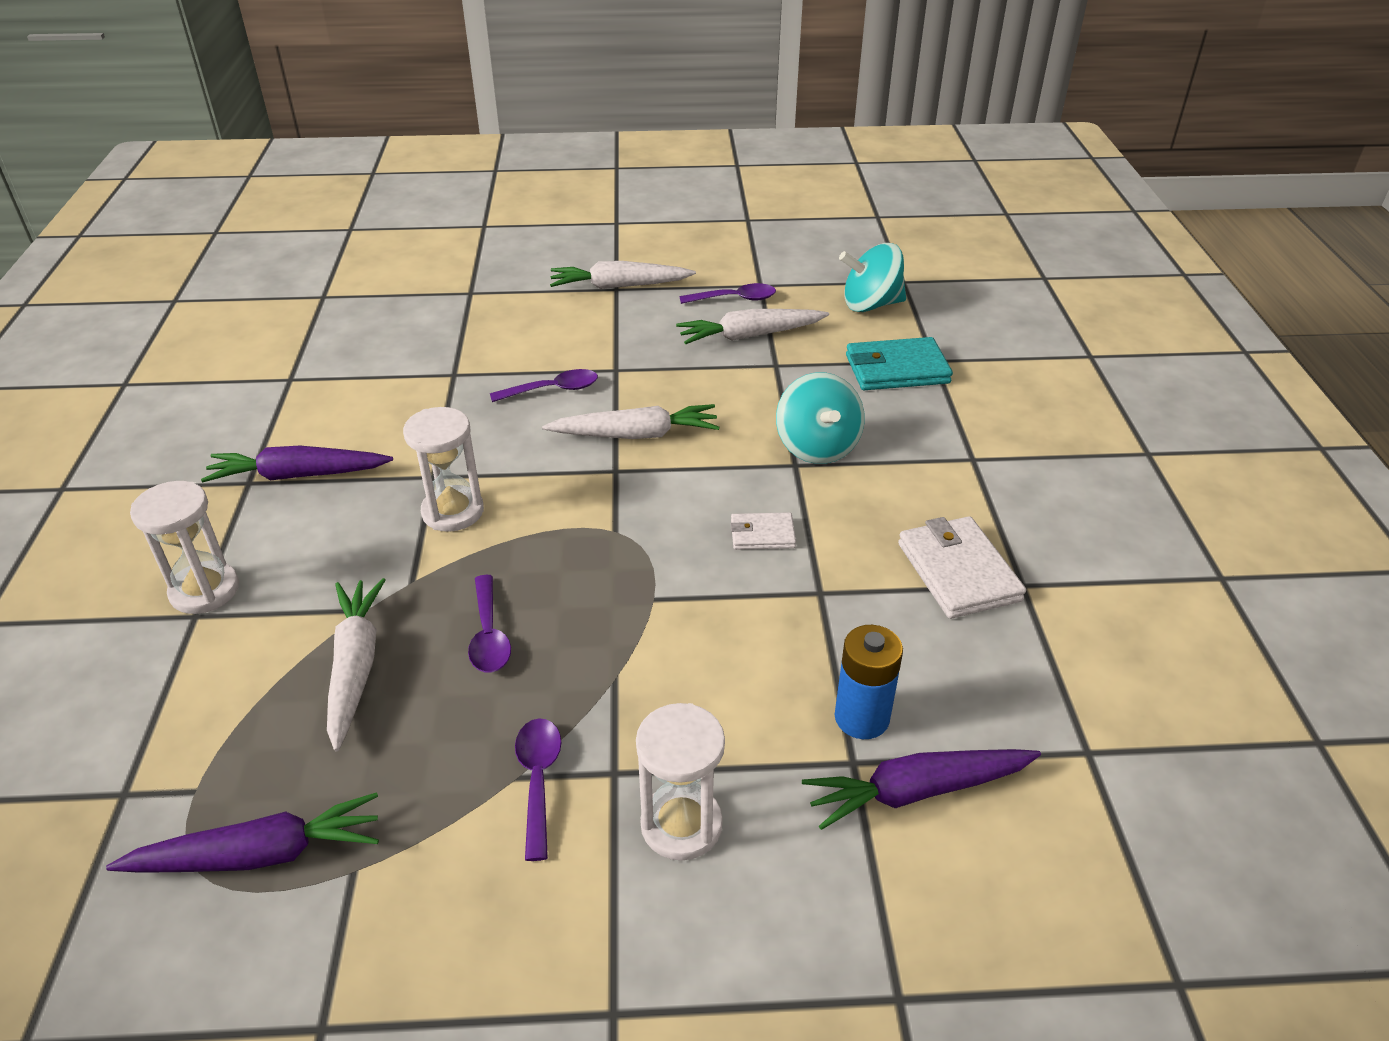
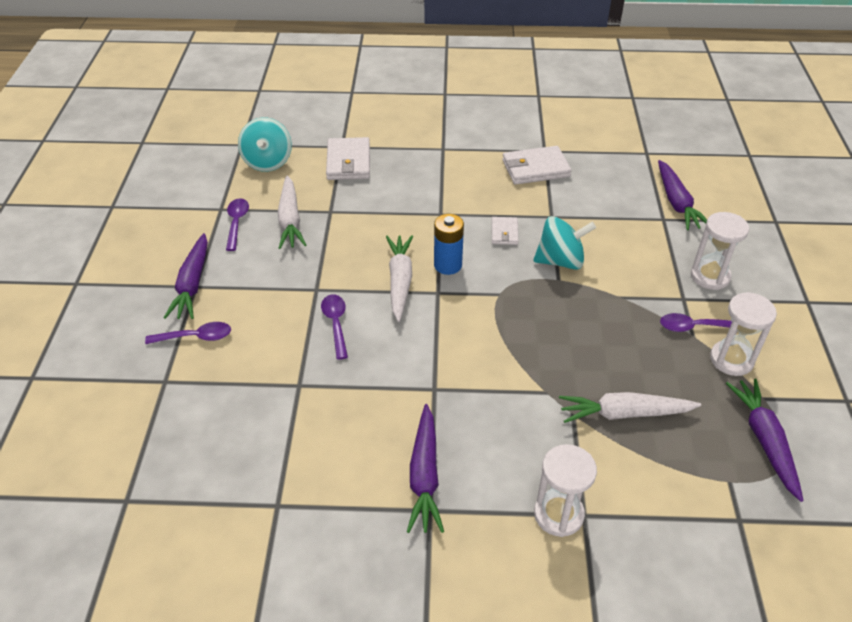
camera: 85 degrees left, 5 degrees up
(453, 512) = (476, 375): white hourglass -> white hourglass (731, 360)
(489, 635) = (592, 351): purple spoon -> purple spoon (195, 337)
(619, 286) = (192, 284): white carrot -> purple carrot
(817, 447) = (424, 203): turquoise spinning top -> turquoise spinning top (560, 261)
(861, 718) = (637, 213): blue battery -> blue battery (448, 265)
(896, 369) = (348, 162): turquoise wallet -> white wallet

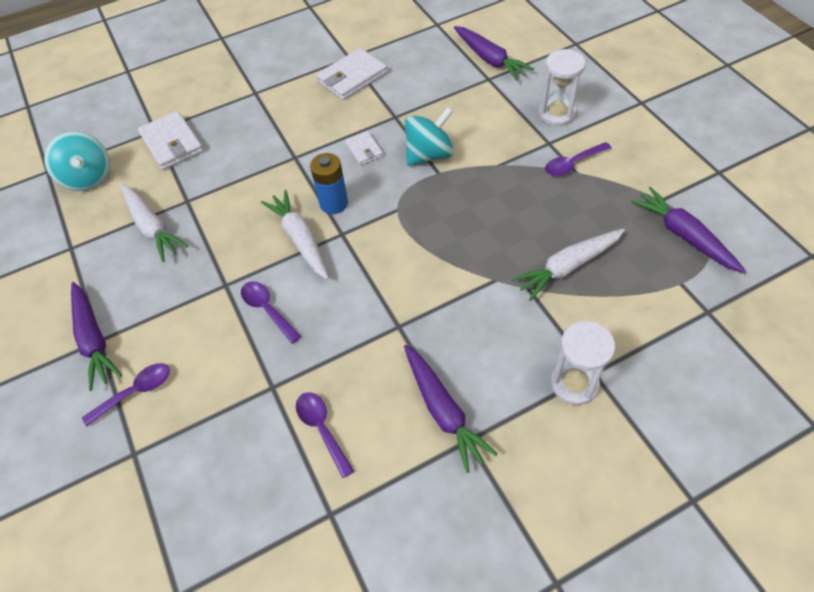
camera: 25 degrees left, 10 degrees up
(237, 223) = (98, 255): purple spoon -> purple spoon (322, 429)
(731, 360) = (618, 179): white hourglass -> none

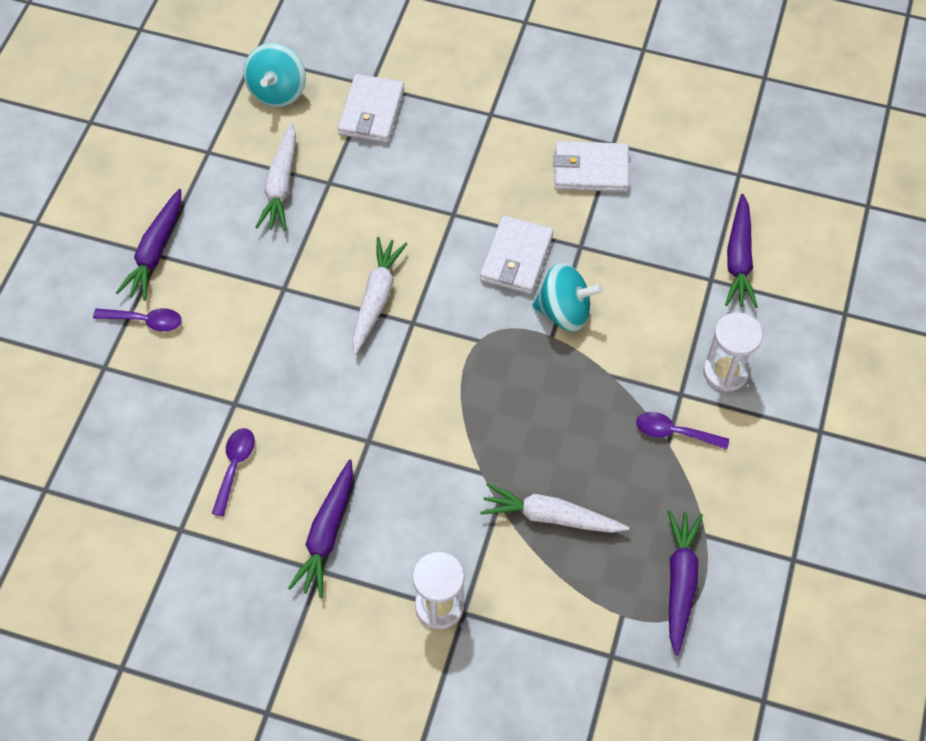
camera: 40 degrees right, 5 degrees up
(267, 309) = (292, 338): purple spoon -> none
(334, 203) = (436, 288): blue battery -> none
(364, 150) = (516, 258): white wallet -> white wallet, size x1.78

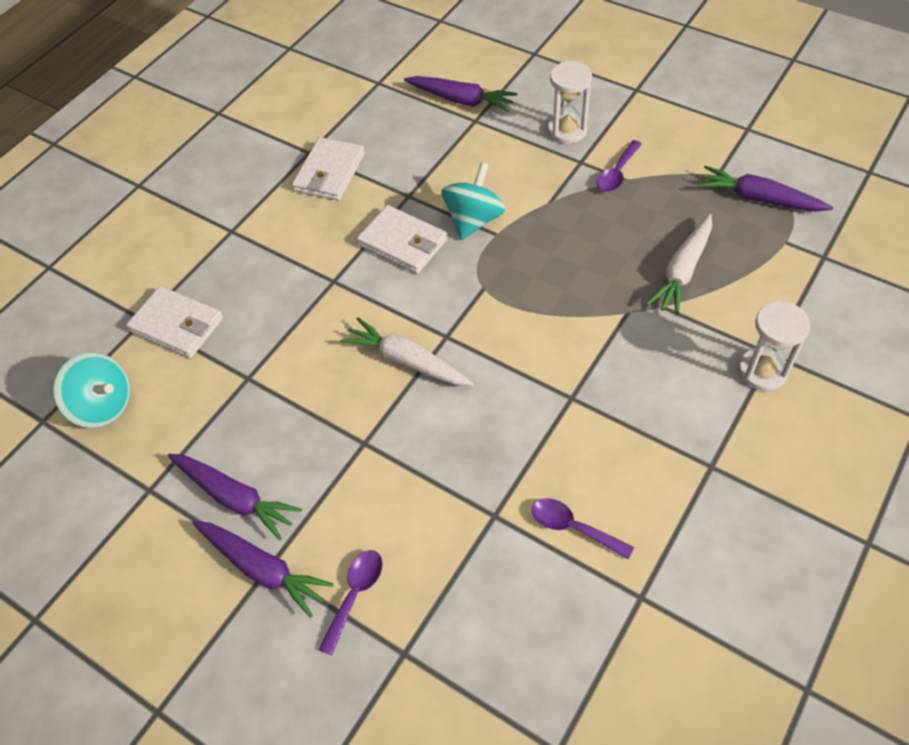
camera: 70 degrees left, 5 degrees down
(281, 185) = (230, 423): white carrot -> none
(326, 534) = (670, 452): purple carrot -> purple carrot (235, 498)

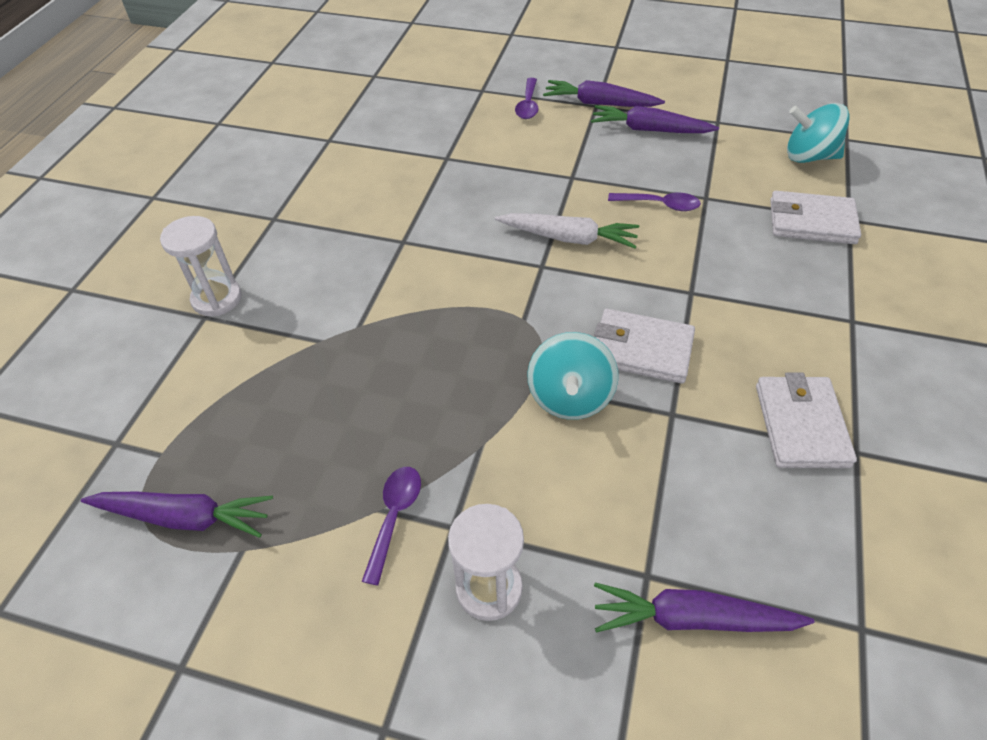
camera: 160 degrees right, 5 degrees down
(573, 527) = (383, 163): purple spoon -> purple spoon (659, 205)
(682, 271) = (297, 386): white carrot -> none

